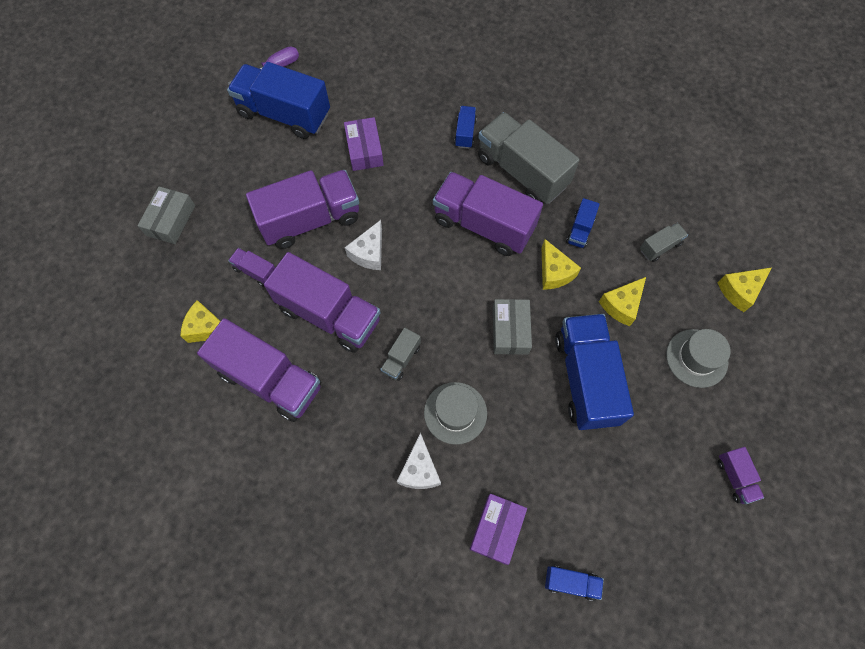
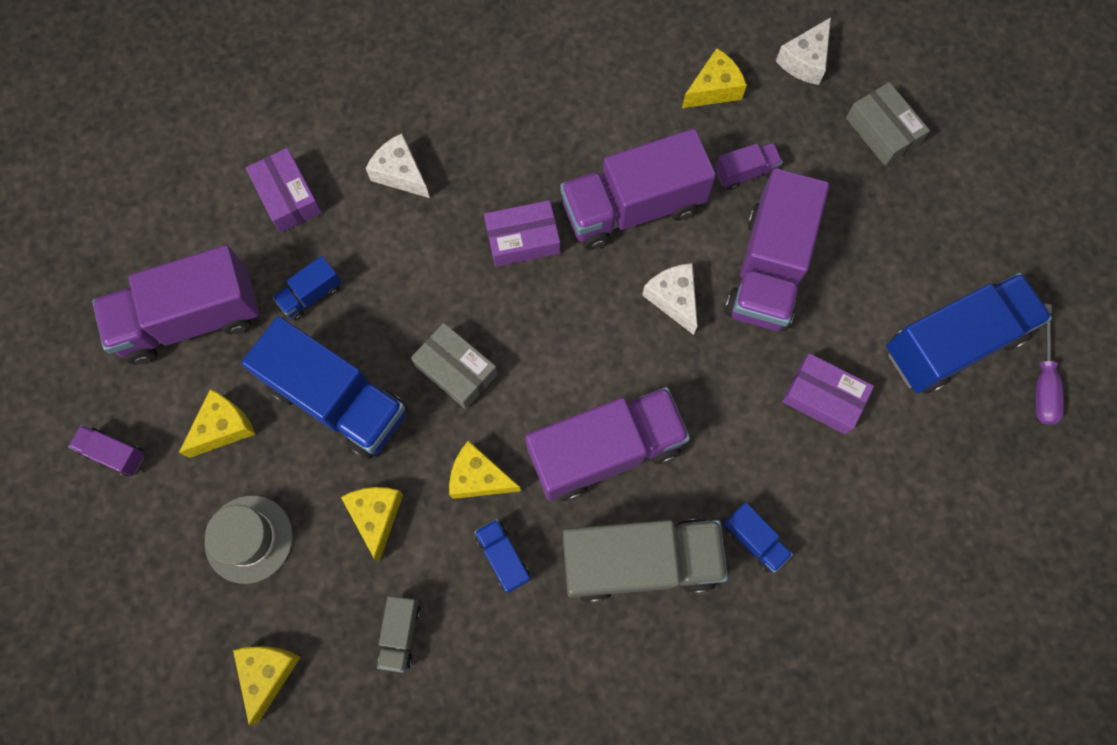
camera: 130 degrees right, 5 degrees up
(147, 291) = (805, 61): none -> white cheese
(270, 379) = (607, 108): purple truck -> purple truck (191, 319)
(401, 359) = (522, 239): grey truck -> purple box
(455, 413) = (422, 246): grey hat -> none
(571, 582) = (187, 220): blue truck -> blue truck (311, 295)
(661, 428) = (223, 427): none -> yellow cheese

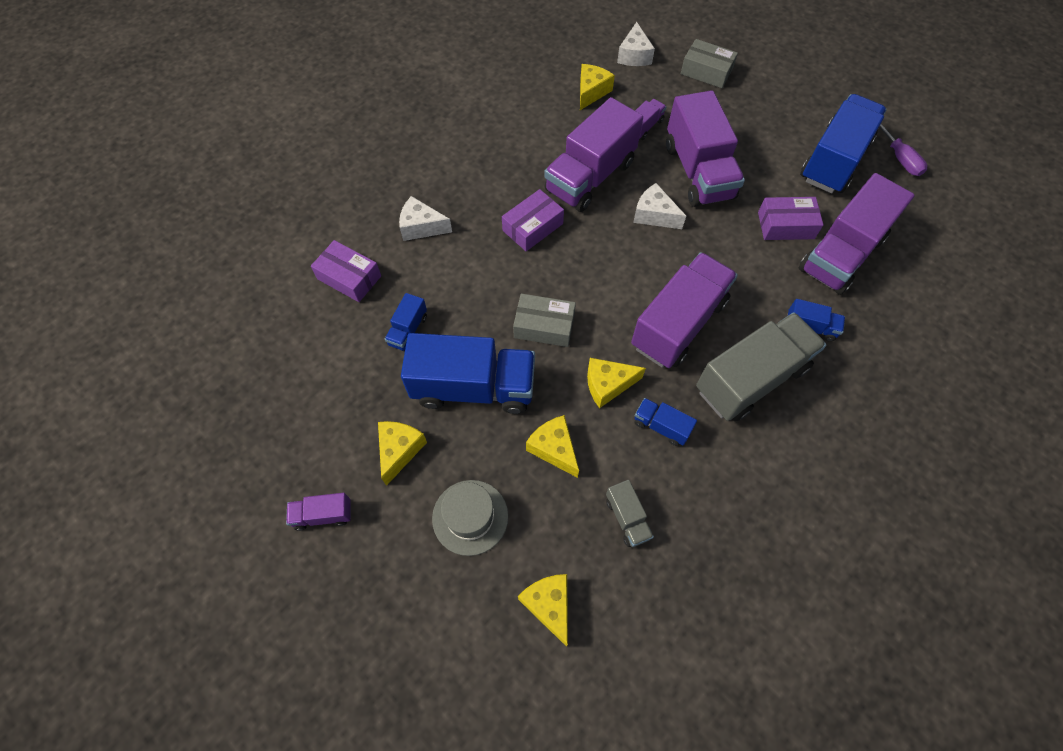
camera: 30 degrees left, 10 degrees down
(191, 319) = (326, 390): purple truck -> purple truck (841, 254)

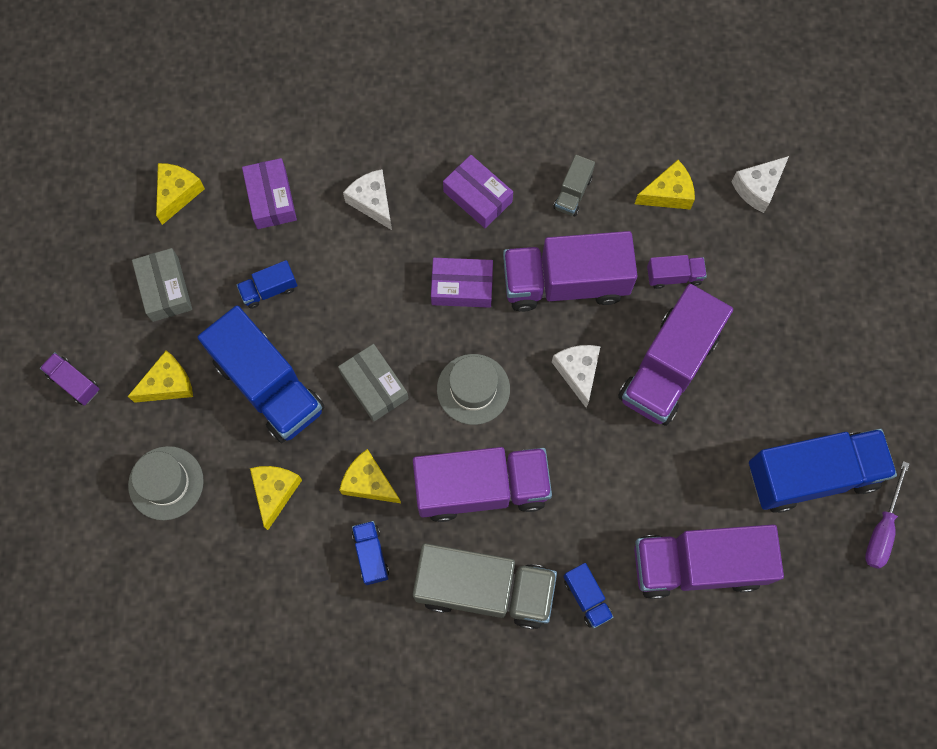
camera: 45 degrees right, 10 degrees up
(549, 605) = (153, 597): yellow cheese -> yellow cheese (177, 194)
(606, 275) = (473, 389): none -> grey hat
(627, 518) = (269, 594): grey truck -> grey truck (572, 193)
(706, 71) = (808, 269): grey box -> grey box (165, 289)
(785, 225) = (683, 492): purple box -> purple box (477, 197)

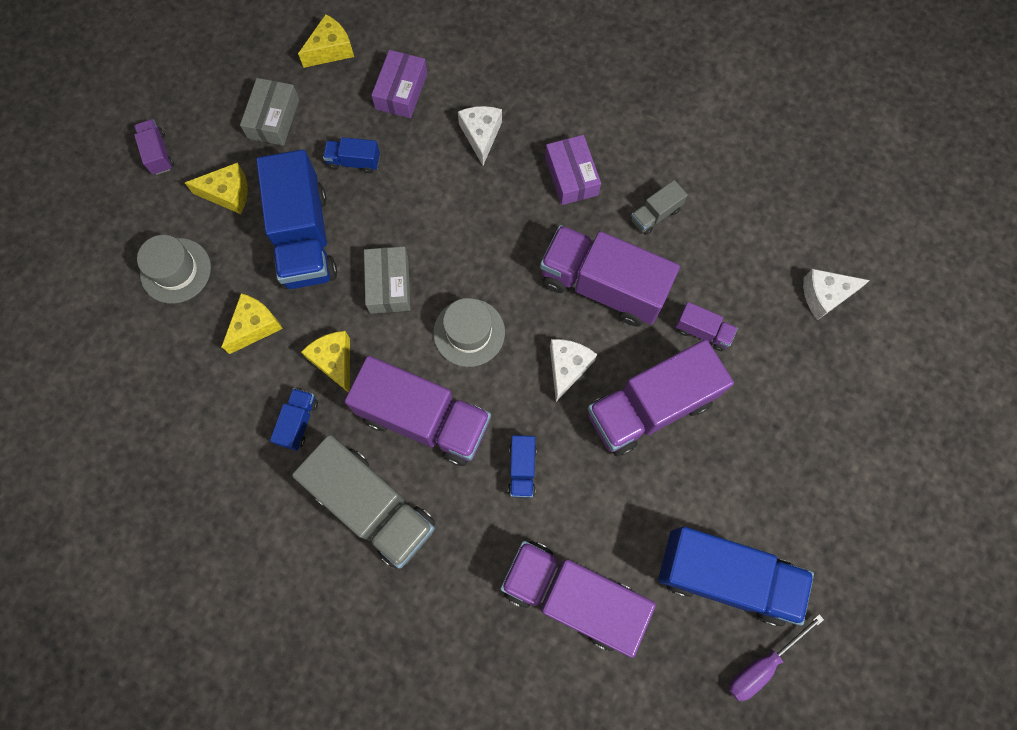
camera: 30 degrees right, 0 degrees up
(462, 287) = (512, 243): purple box -> none
(586, 597) = (455, 566): blue truck -> blue truck (522, 469)
(668, 193) = (739, 258): yellow cheese -> none

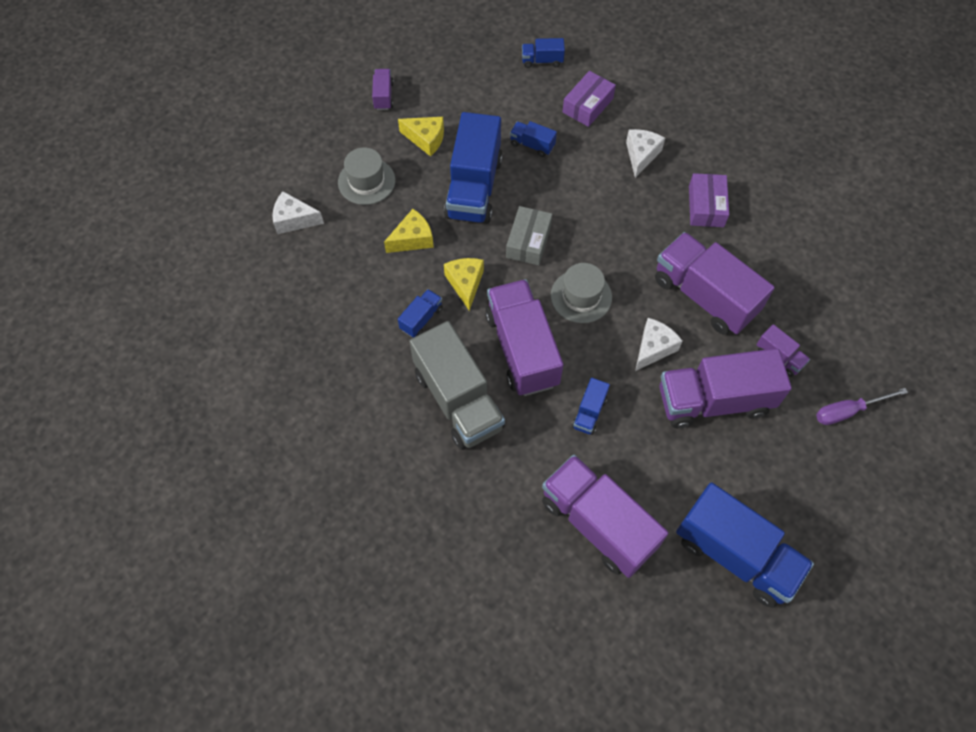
camera: 20 degrees right, 10 degrees down
(273, 118) = (480, 96): grey box -> none
(330, 50) = (542, 61): yellow cheese -> blue truck
(424, 419) = (522, 349): purple truck -> purple truck turned 150 degrees counterclockwise
(655, 215) = (767, 256): grey truck -> none
(762, 664) = (746, 636): purple screwdriver -> purple screwdriver (848, 411)
(825, 296) = (897, 363): white cheese -> white cheese (294, 220)

